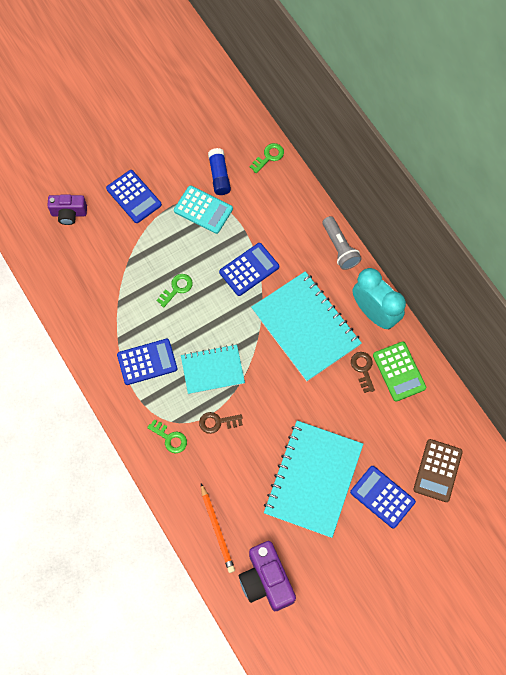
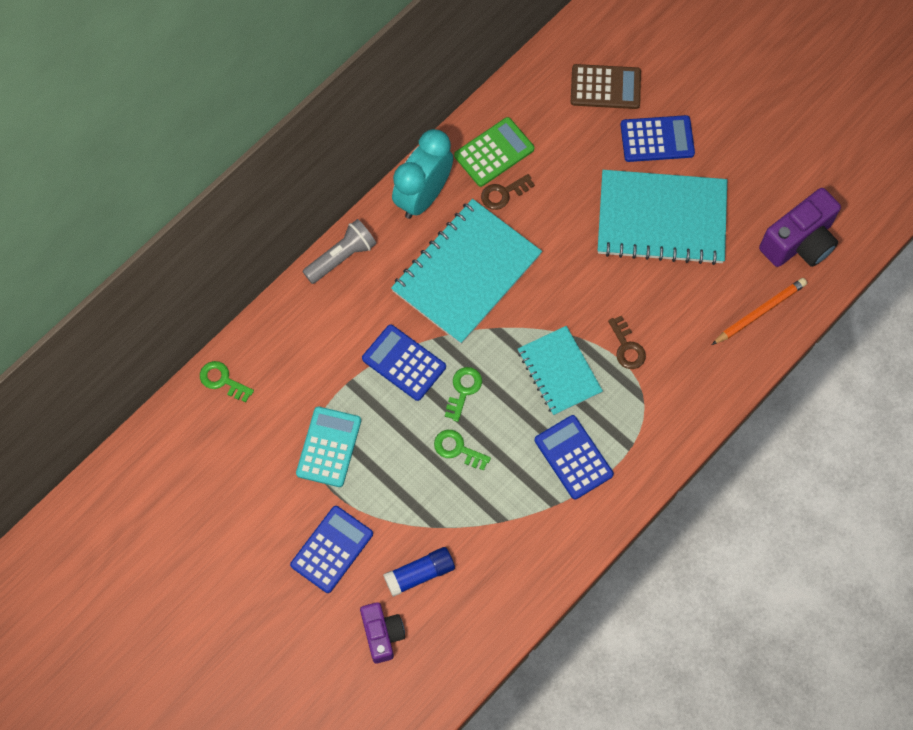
camera: 105 degrees left, 0 degrees up
(170, 438) = (666, 399): green key -> green key (463, 390)
(219, 176) = (269, 440): blue glue stick -> blue glue stick (420, 574)
(382, 497) = (657, 139): blue calculator -> blue calculator turned 120 degrees counterclockwise

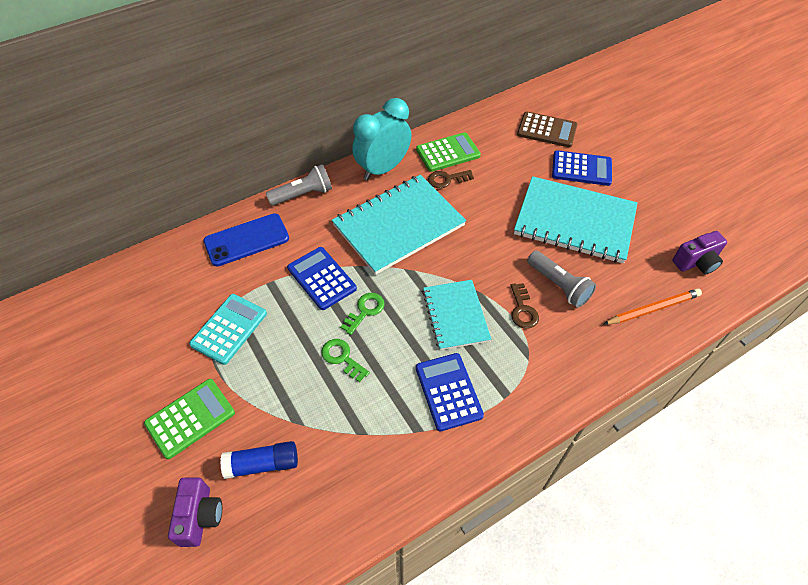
camera: 15 degrees right, 15 degrees down
(222, 380) = (167, 258): green key -> none
(301, 335) = (246, 240): none -> blue phone
(332, 549) = (190, 418): blue calculator -> green calculator
(658, 308) = (558, 285): none -> grey flashlight
(799, 242) = (696, 262): purple camera -> purple camera, size x0.64

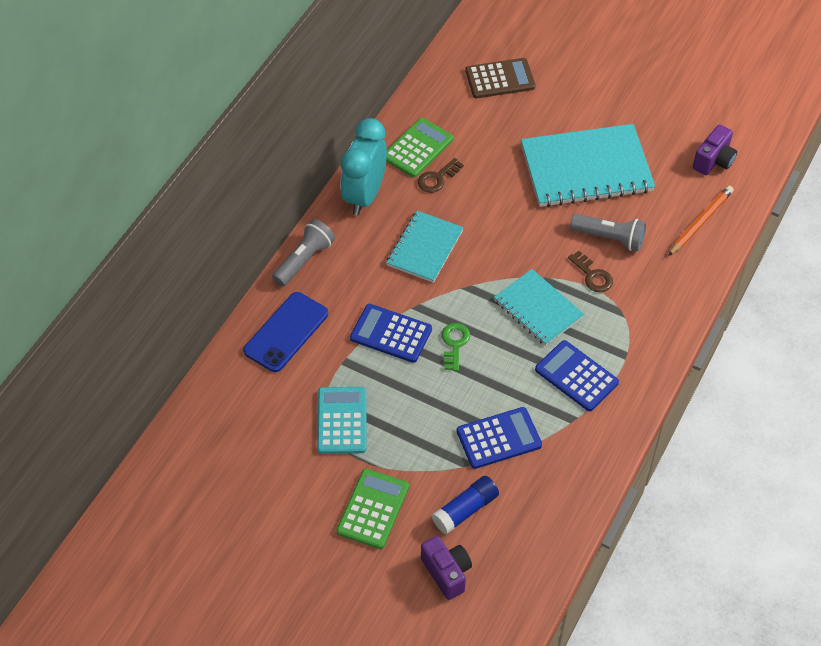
camera: 30 degrees left, 0 degrees up
(342, 358) = (465, 394): green key -> none
(398, 225) = (424, 248): turquoise notebook -> turquoise notebook, size x0.60
(581, 169) = (559, 109): blue calculator -> blue calculator (499, 438)

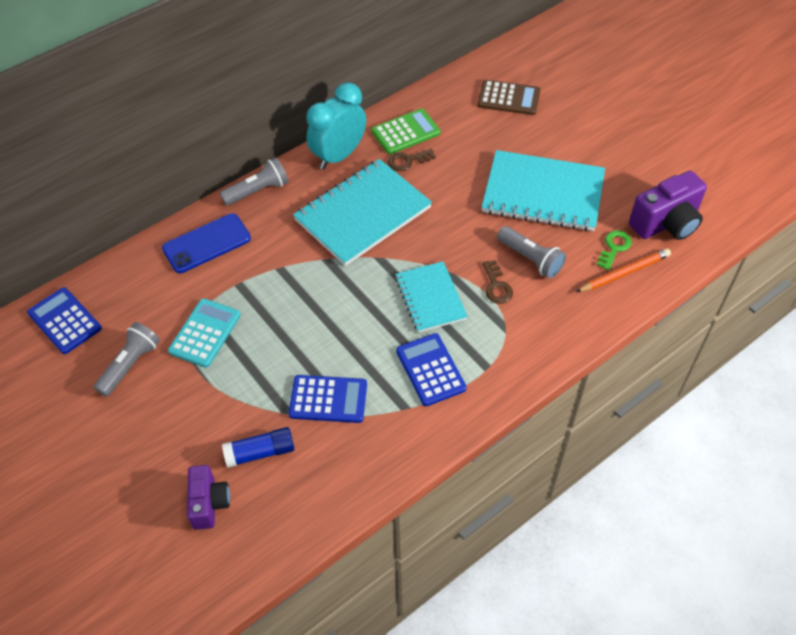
camera: 25 degrees right, 0 degrees up
(288, 478) = (130, 365): none -> grey flashlight
(373, 509) = (182, 419): green calculator -> none
(391, 333) = (291, 275): blue calculator -> blue calculator (65, 321)
(424, 248) = (362, 214): turquoise notebook -> turquoise notebook, size x1.67
(454, 344) = (339, 302): green key -> green key (614, 248)
(714, 161) = (666, 223): purple camera -> purple camera, size x1.55

